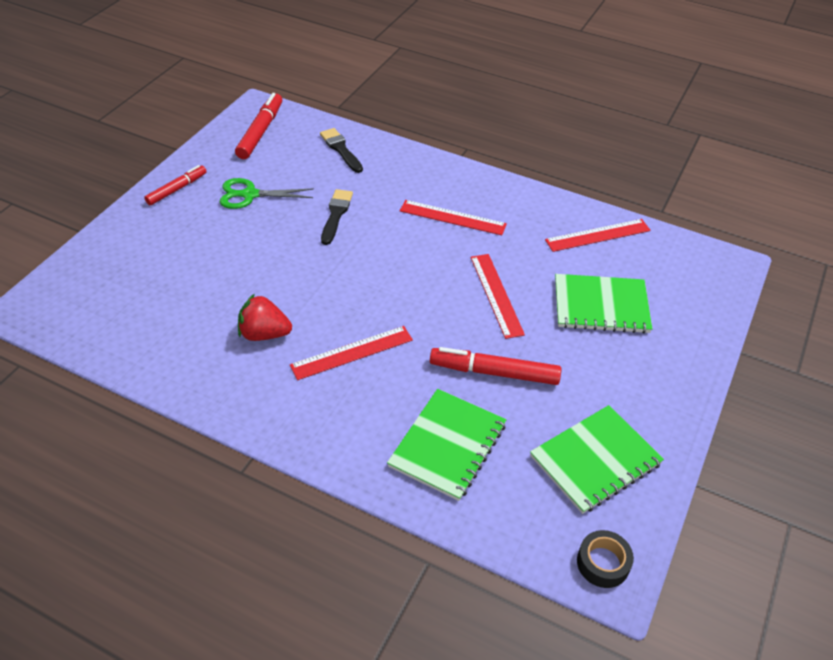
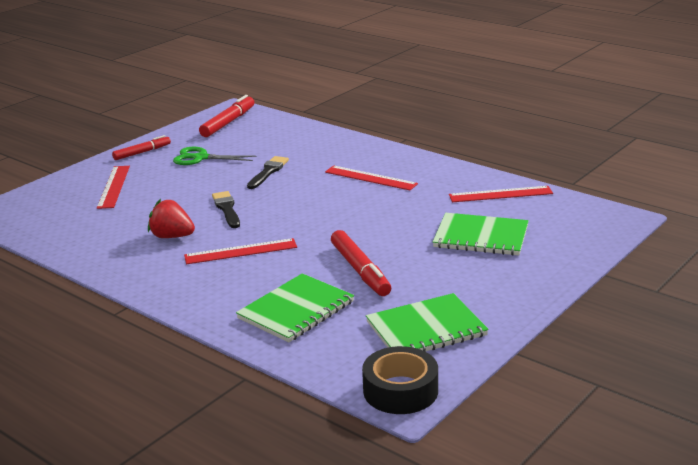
camera: 15 degrees right, 20 degrees down
(341, 149) = (292, 135): black brush -> black brush (227, 209)
(494, 372) = (360, 270): red marker -> red marker turned 135 degrees counterclockwise
(496, 295) = (386, 225): red ruler -> red ruler (114, 186)
(603, 563) = (400, 390): black tape -> black tape, size x1.53

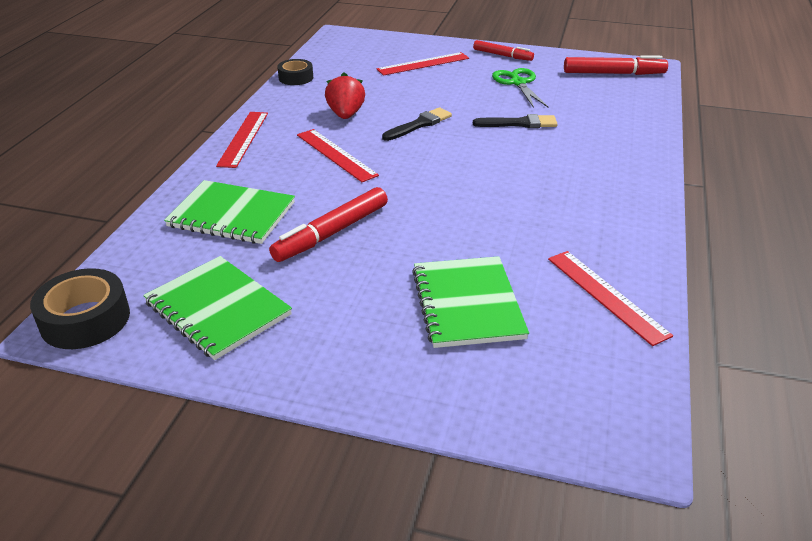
camera: 65 degrees right, 10 degrees up
(62, 249) = (296, 78): none -> black tape
(370, 178) = (562, 186): red ruler -> red ruler (243, 138)

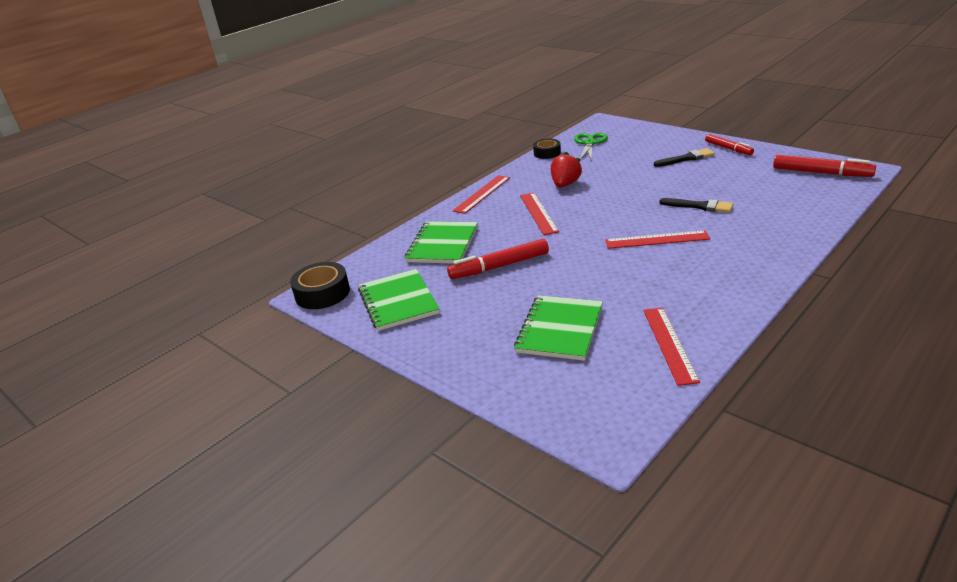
camera: 30 degrees right, 5 degrees down
(231, 215) = (442, 244): green notebook -> green notebook turned 60 degrees clockwise
(419, 124) = (616, 198): black brush -> black brush (686, 158)
(423, 64) = (654, 150): red ruler -> red ruler (657, 240)
(517, 83) = (724, 173): green scissors -> green scissors (589, 143)

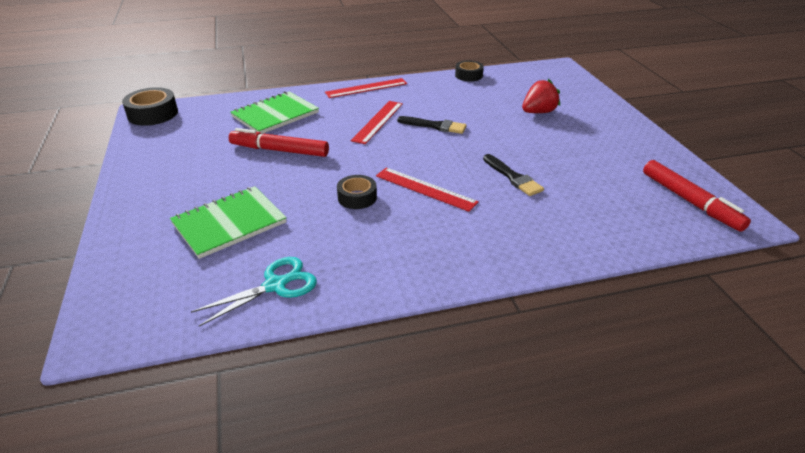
camera: 30 degrees right, 5 degrees up
(398, 301) = (179, 143): green notebook -> none
(565, 184) = (437, 107): red strawberry -> red strawberry (538, 112)
(589, 143) = (516, 81): green scissors -> none
(620, 267) = (357, 197): none -> black tape
(669, 344) = (276, 285): red ruler -> turquoise scissors
(686, 158) = (576, 129): black brush -> black brush (435, 126)
(728, 149) = (633, 136): red marker -> none

